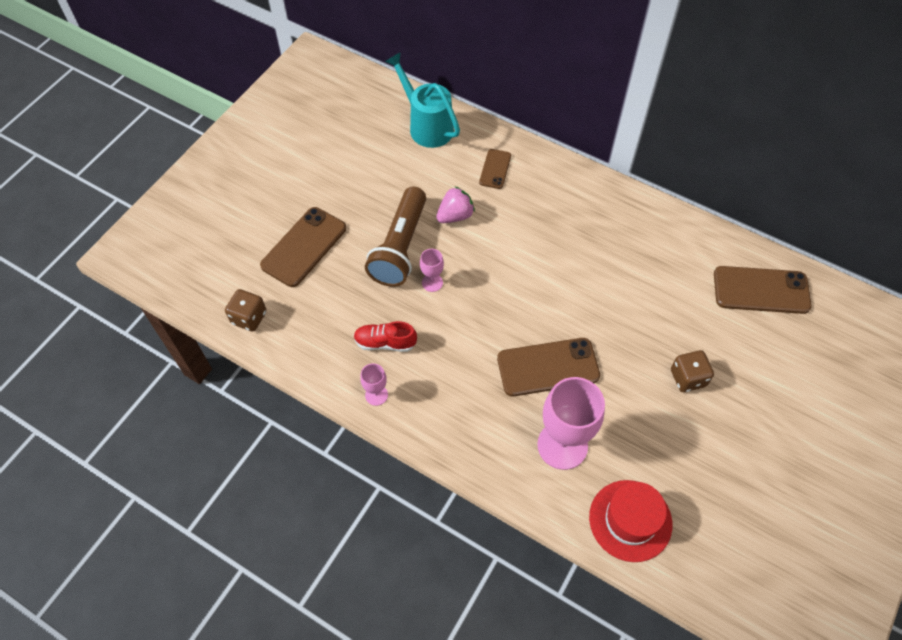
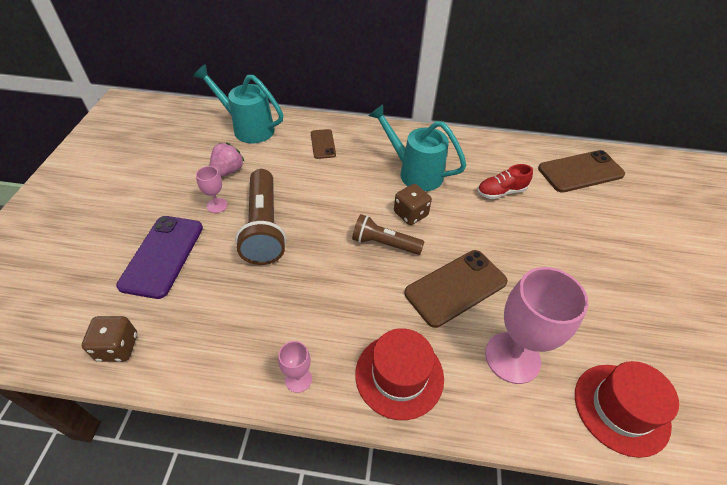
camera: 25 degrees left, 10 degrees down
(304, 247) = (162, 256): brown phone -> purple phone
(385, 342) = (285, 320): red shoe -> red shoe (501, 192)
(432, 282) = (309, 248): pink goblet -> pink goblet (217, 205)
(455, 216) = (305, 187): pink strawberry -> pink strawberry (228, 171)
(458, 422) = (399, 375): none -> red hat
(504, 301) = (384, 243): none -> brown flashlight
(575, 234) = (415, 173): none -> turquoise watering can
(688, 378) = (576, 255): brown dice -> brown dice (410, 214)

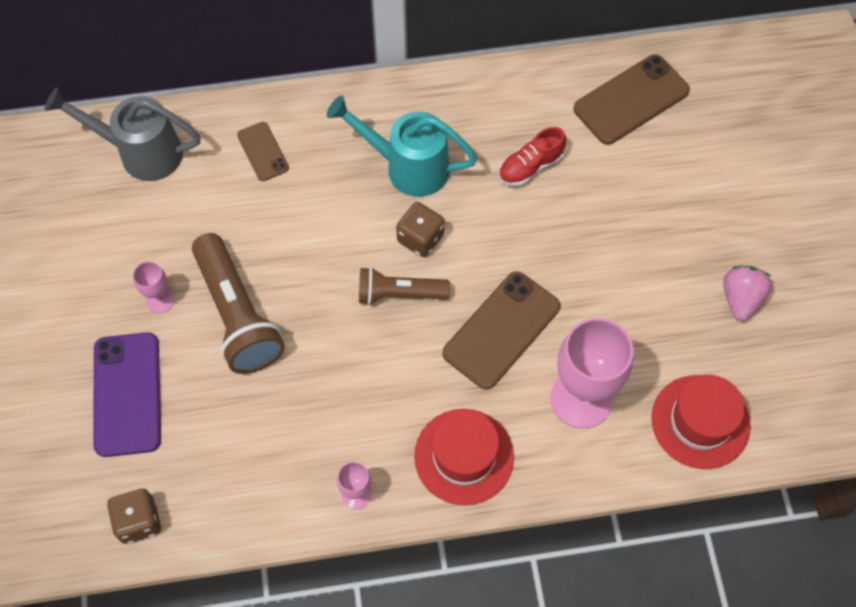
camera: 15 degrees left, 15 degrees up
(228, 171) = (148, 240): pink strawberry -> pink strawberry (740, 299)
(248, 128) = (142, 153): turquoise watering can -> grey watering can

